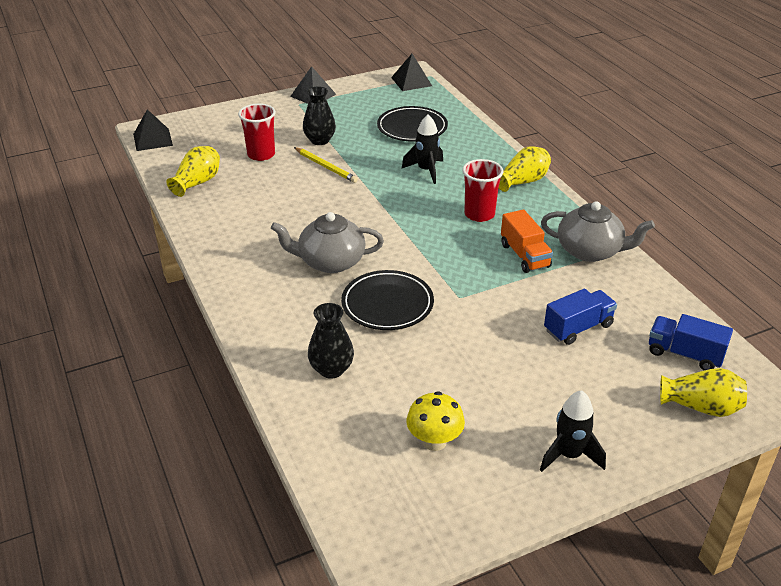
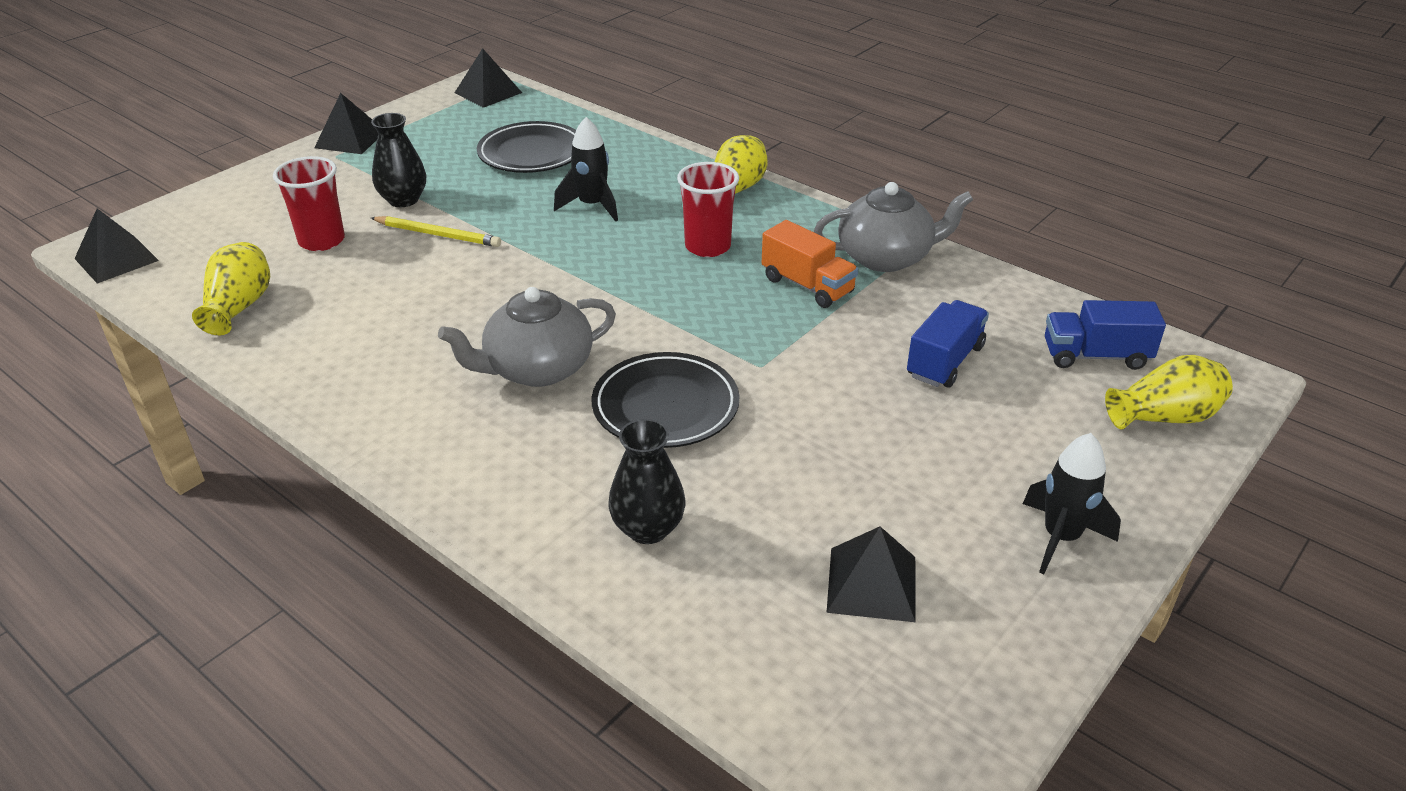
camera: 25 degrees left, 0 degrees up
(434, 441) = (872, 584): yellow mushroom -> black pyramid

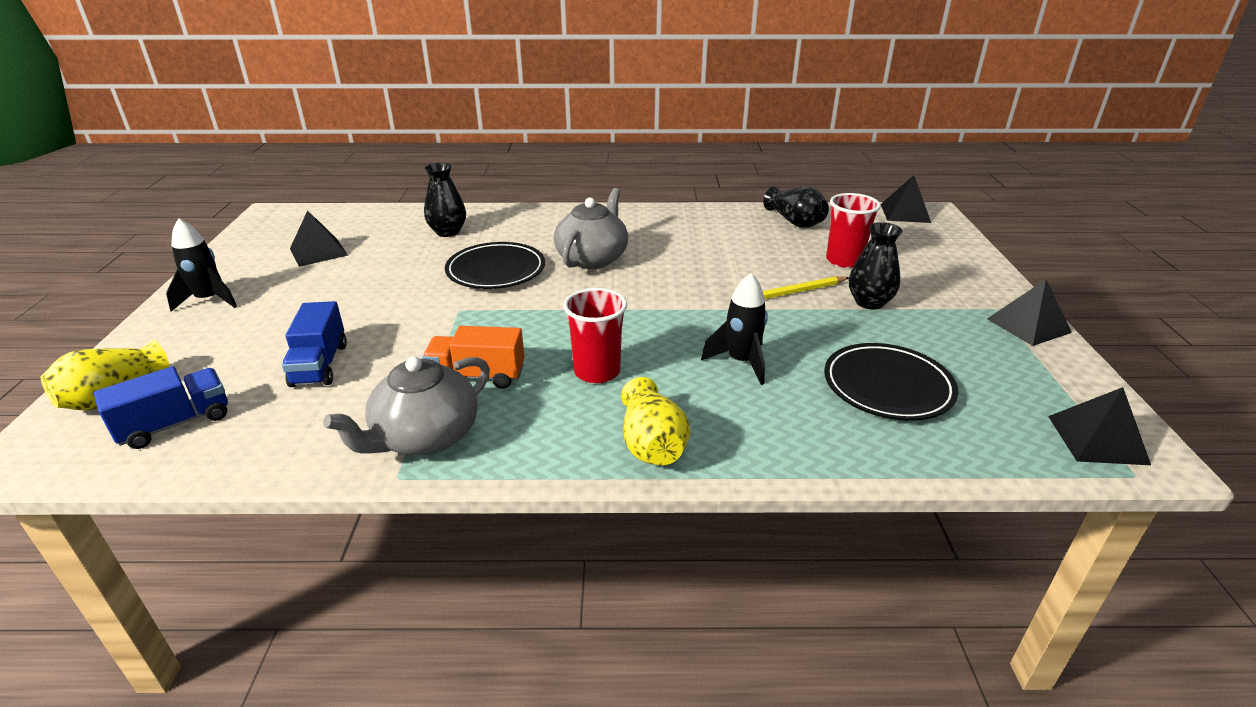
camera: 140 degrees right, 5 degrees down
(239, 307) = (795, 222): yellow vase -> black vase

